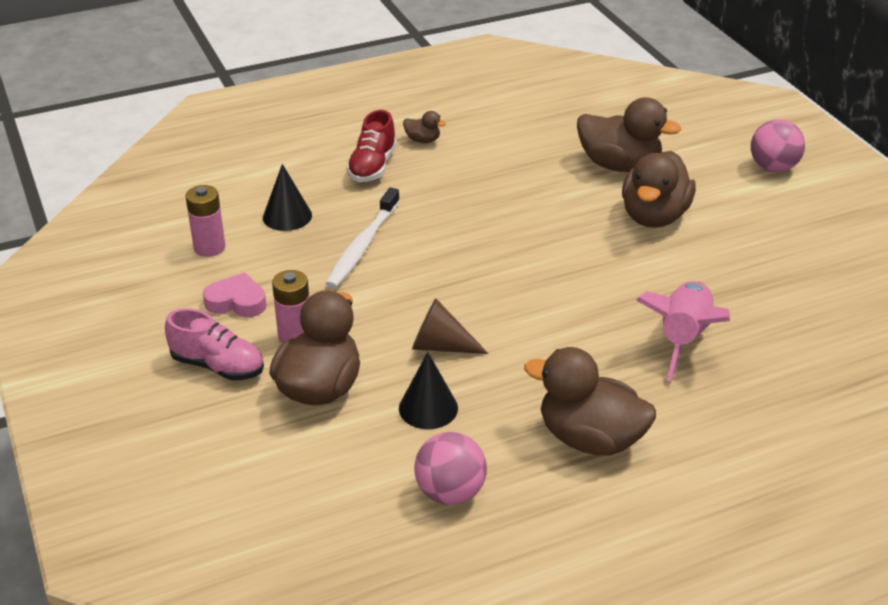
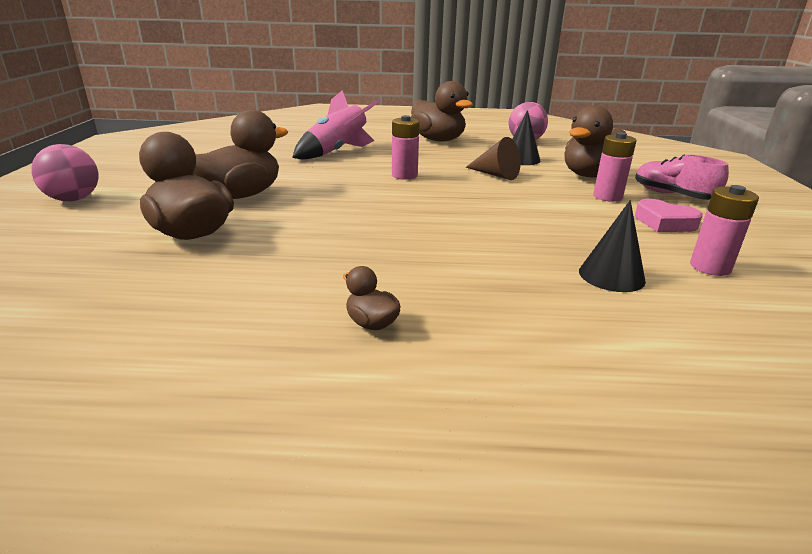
camera: 155 degrees left, 10 degrees down
(362, 246) = (528, 232): white toothbrush -> none
(372, 167) = (474, 305): red shoe -> none
(543, 306) = (404, 175): none -> pink battery

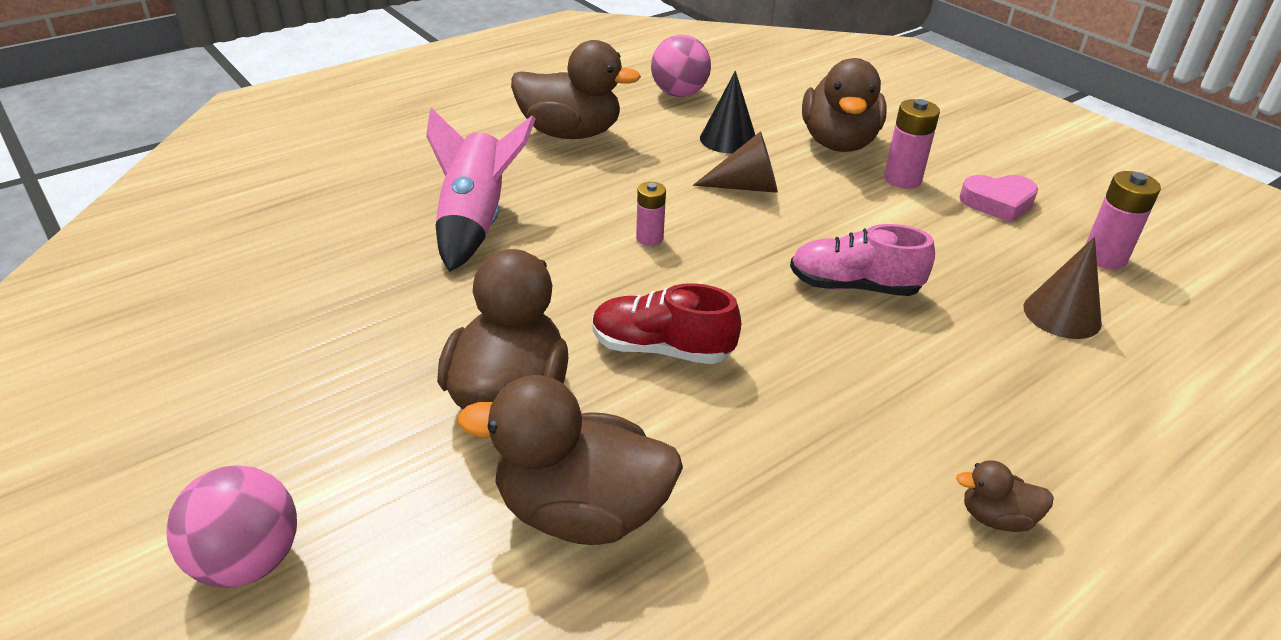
camera: 40 degrees left, 10 degrees up
(332, 205) = (661, 349): none -> red shoe
(404, 175) = (649, 238): pink battery -> pink battery, size x0.66
(611, 275) = (1062, 314): black cone -> brown cone
(672, 195) = (948, 149): pink shoe -> pink shoe (854, 286)

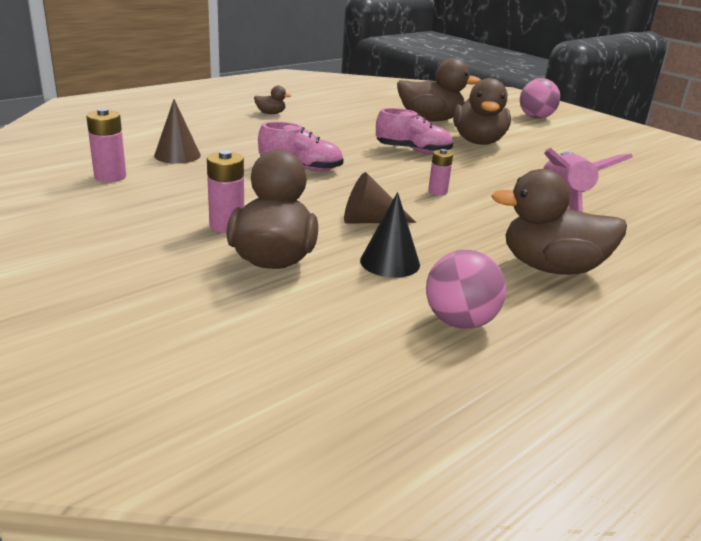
camera: 175 degrees right, 10 degrees down
(661, 349) = (413, 151): red shoe -> pink shoe
(998, 203) = (154, 208): pink heart -> none

